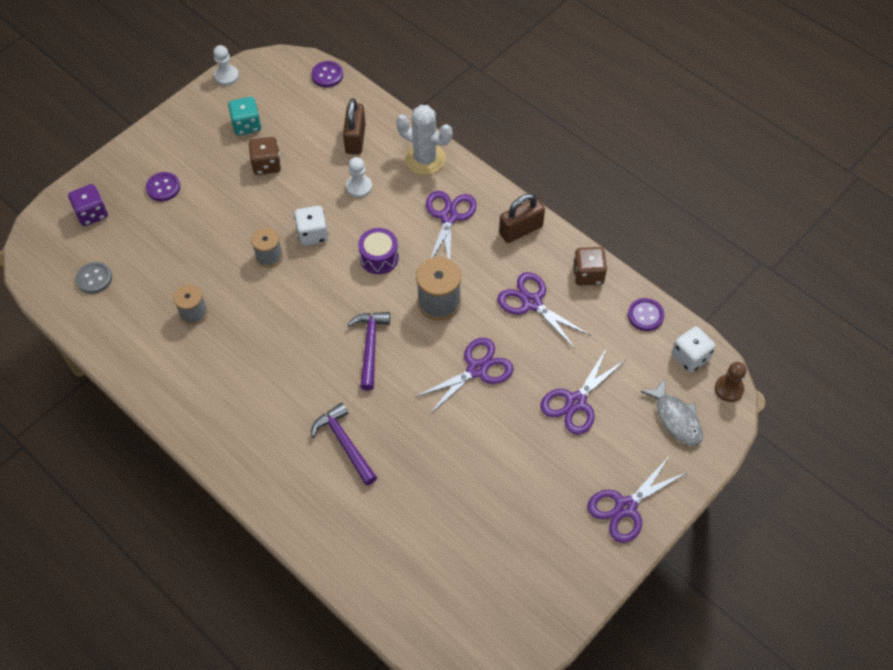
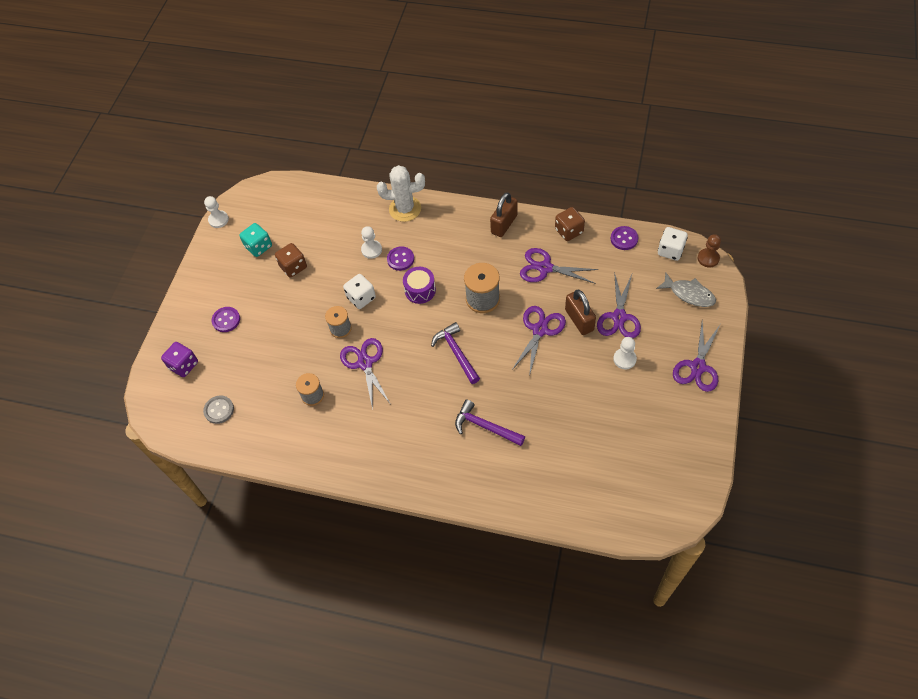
camera: 25 degrees left, 0 degrees up
(327, 75) = (294, 185): purple button -> purple button (400, 259)
(355, 139) = (345, 219): brown padlock -> brown padlock (579, 320)
(448, 217) = (449, 239): purple scissors -> purple scissors (365, 363)
(548, 453) = (624, 359): none -> white pawn

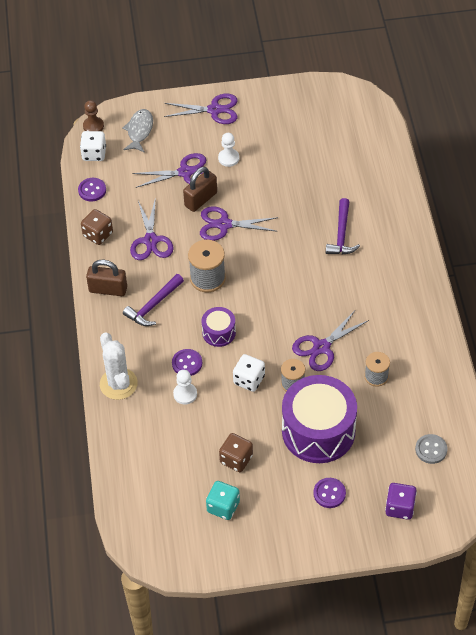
camera: 115 degrees left, 5 degrees down
(218, 220) = (201, 569): white pawn -> none
(285, 332) = (318, 431): none -> purple drum
(456, 353) = (277, 279): purple hammer -> purple hammer (153, 305)

